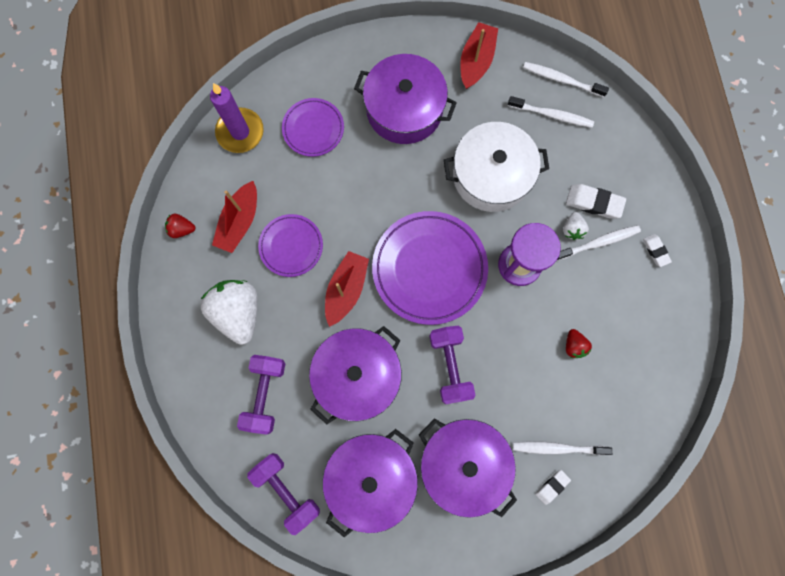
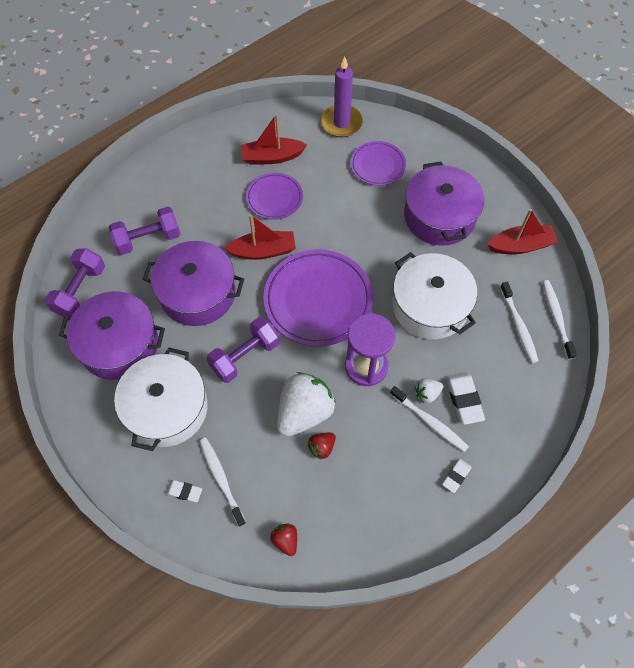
camera: 60 degrees right, 15 degrees down
(182, 229) = (243, 126): red strawberry -> red strawberry (285, 540)
(238, 312) = (201, 191): white strawberry -> white strawberry (304, 412)
(463, 464) = (167, 408): purple pot -> white pot

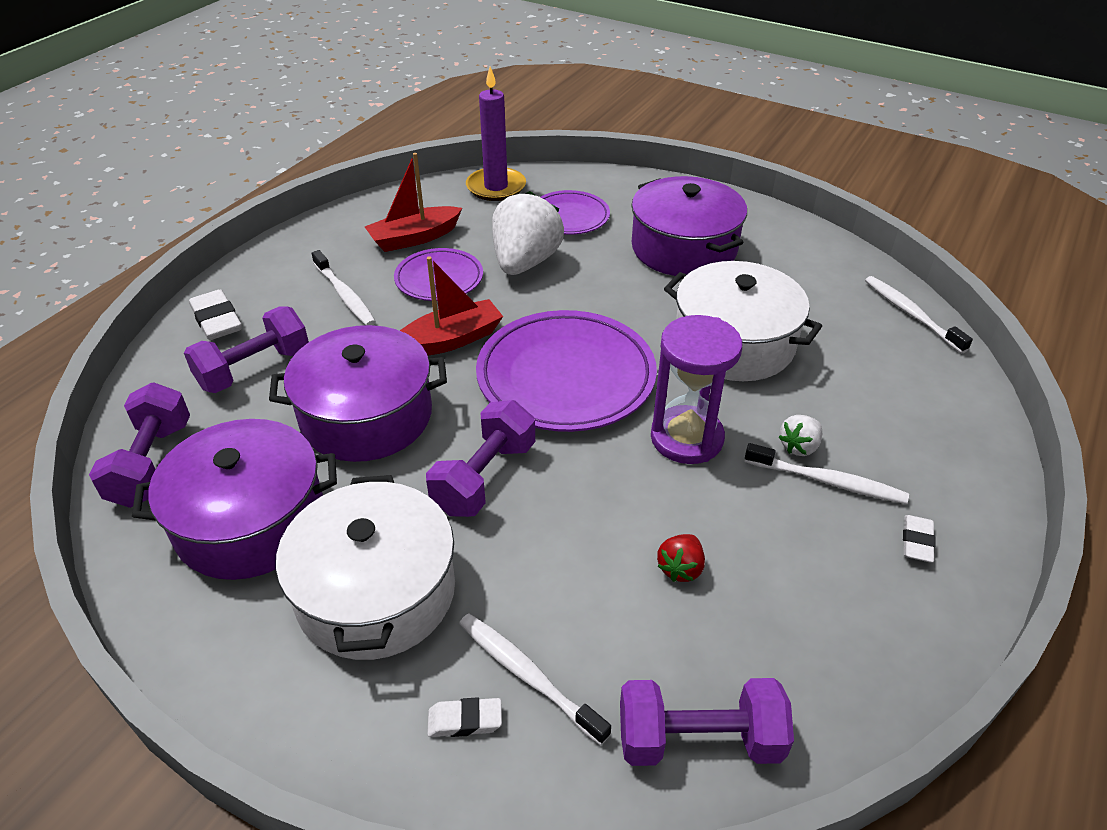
camera: 20 degrees left, 20 degrees down
(285, 540) = (699, 739): red strawberry -> purple dumbbell
(304, 412) = (623, 526): white strawberry -> white strawberry (525, 262)
(464, 400) = (857, 439): white eraser -> white eraser (217, 320)
(518, 326) = (869, 335): white toothbrush -> white toothbrush (345, 295)
(520, 245) = (809, 253): red boat -> none

